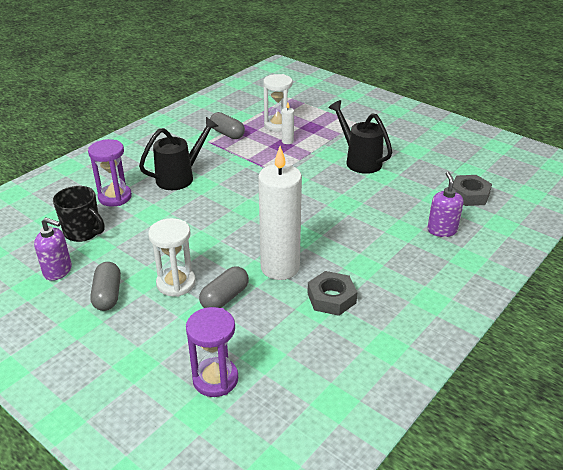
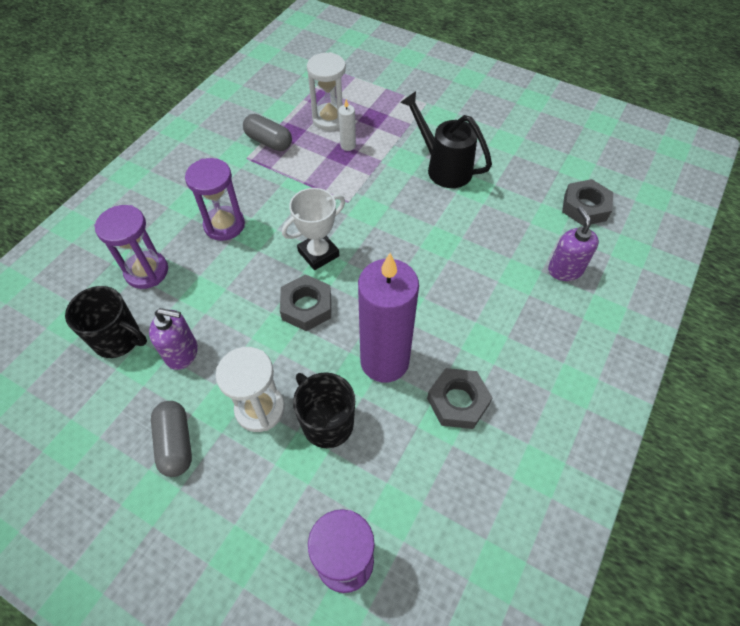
camera: 10 degrees left, 20 degrees up
(58, 271) = (100, 412): purple soap dispenser -> purple soap dispenser (182, 353)
(180, 177) = (224, 225): black watering can -> purple hourglass
(225, 297) = (327, 423): grey capsule -> black mug
(228, 230) = (306, 307): none -> grey nut
(246, 200) = (318, 253): none -> white trophy
(280, 267) = (384, 361): white candle -> purple candle

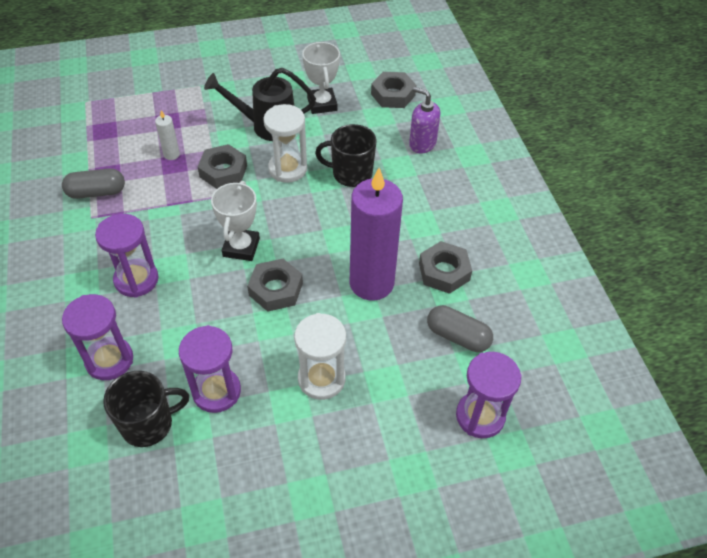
camera: 45 degrees left, 5 degrees down
(176, 443) = (287, 450): grey capsule -> grey capsule (458, 336)
(182, 353) = (216, 391): purple soap dispenser -> purple hourglass
(327, 423) = (377, 350): black mug -> black mug (351, 174)
(330, 119) = (131, 143): white hourglass -> white hourglass (287, 169)
(370, 183) = (223, 171): none -> grey nut
(510, 177) = (322, 104): none -> white trophy

